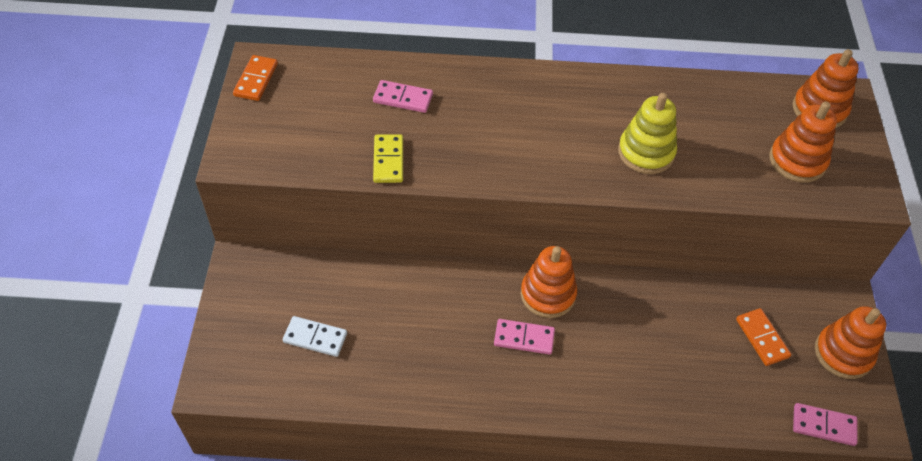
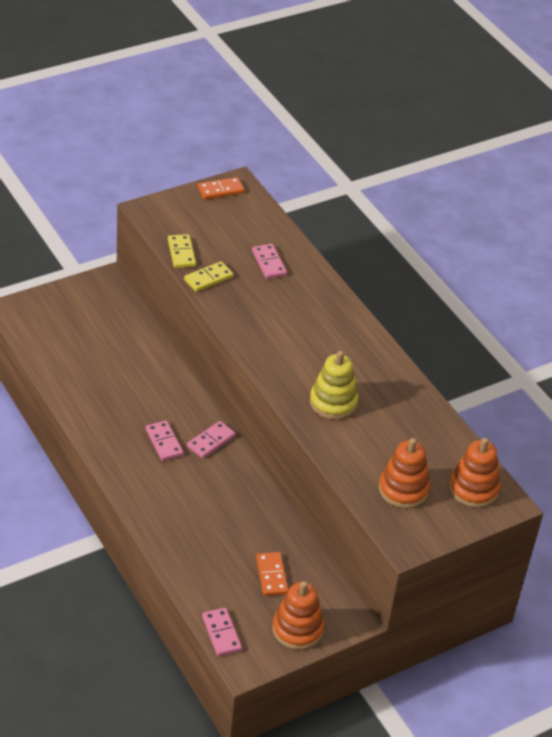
camera: 55 degrees right, 10 degrees down
(315, 338) = (82, 340): white domino -> none
(328, 163) = (181, 253): none -> yellow domino
(548, 294) = (211, 441): orange stacking toy -> pink domino
(762, 338) = (272, 575): orange domino -> orange domino turned 45 degrees counterclockwise

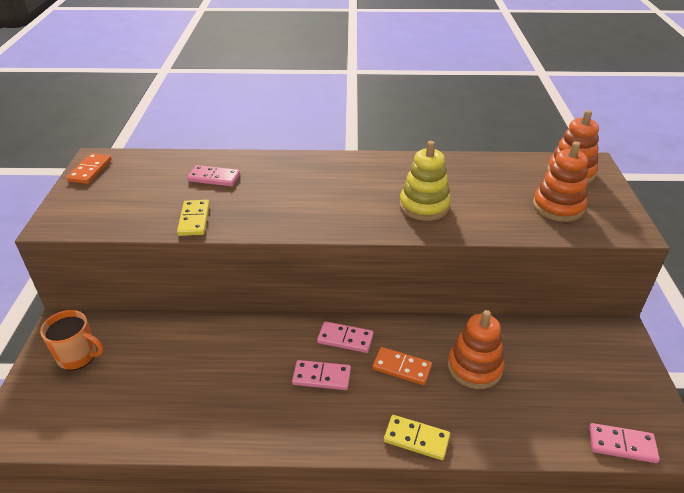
camera: 55 degrees left, 5 degrees down
(89, 305) = (78, 356): none -> orange mug
(181, 253) = (140, 224): yellow domino -> yellow domino (416, 439)
(211, 441) = (345, 339): pink domino -> pink domino turned 60 degrees counterclockwise
(272, 575) = (548, 367): orange domino -> orange domino (402, 367)
(297, 629) = (627, 377): orange stacking toy -> orange stacking toy (474, 367)

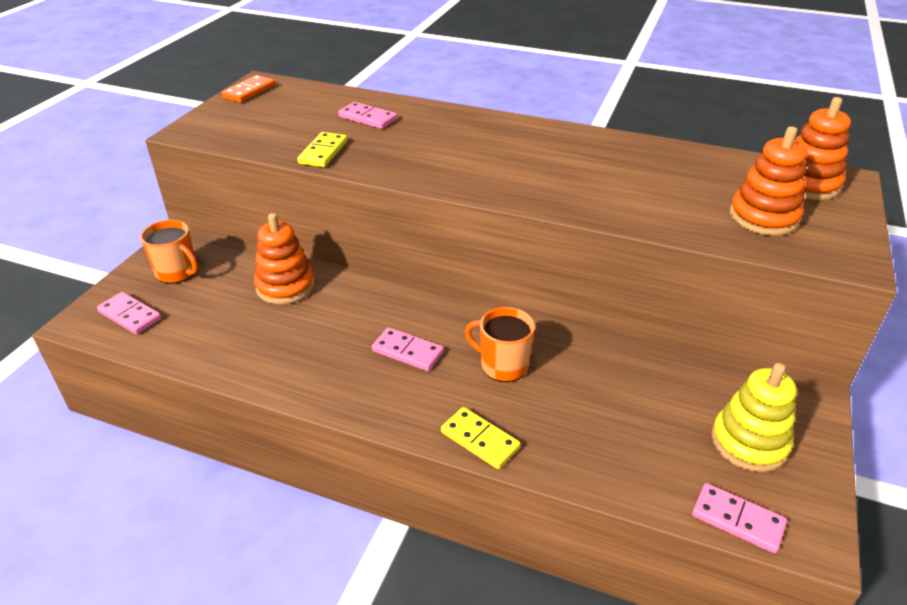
camera: 20 degrees right, 0 degrees up
(345, 339) = (454, 321): pink domino -> pink domino (130, 315)
(402, 367) = (503, 365): orange domino -> orange mug
(424, 206) = (588, 185): yellow stacking toy -> yellow stacking toy (749, 443)
(474, 367) = (591, 387): orange stacking toy -> orange stacking toy (285, 286)

